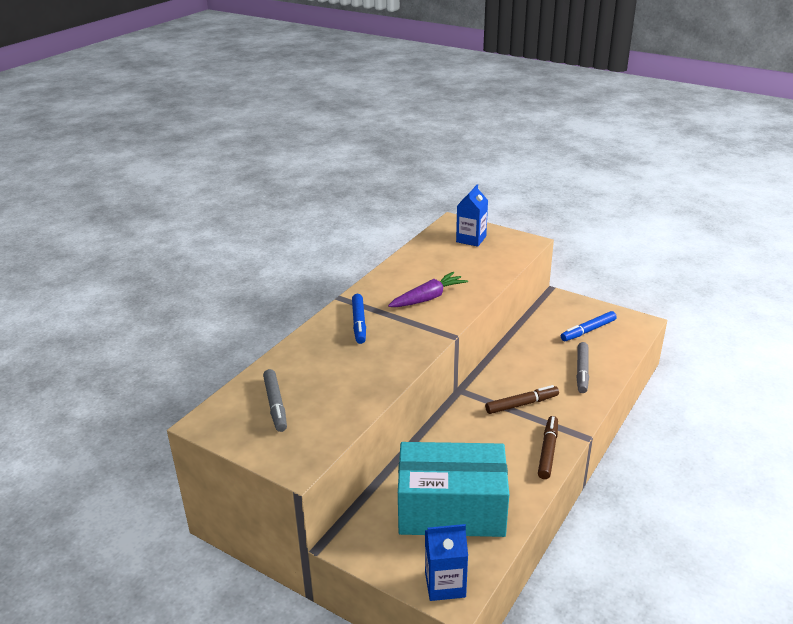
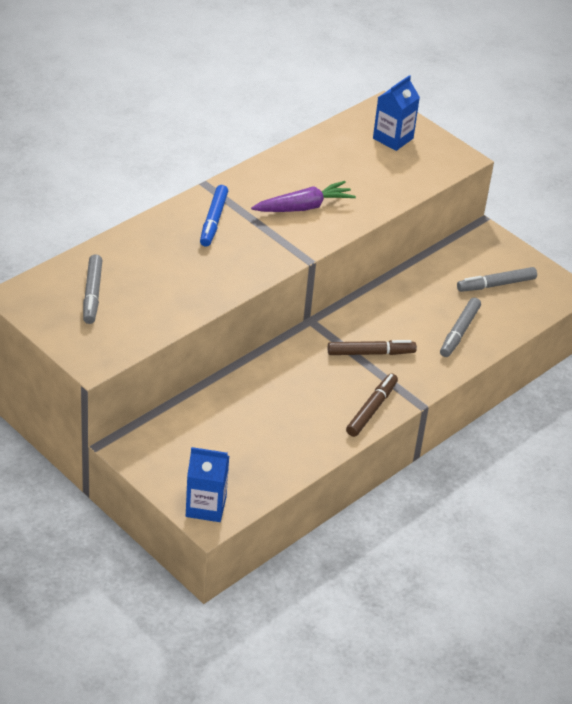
camera: 10 degrees right, 10 degrees up
(451, 509) = (243, 441): turquoise box -> none
(588, 331) = (496, 285): blue marker -> grey marker

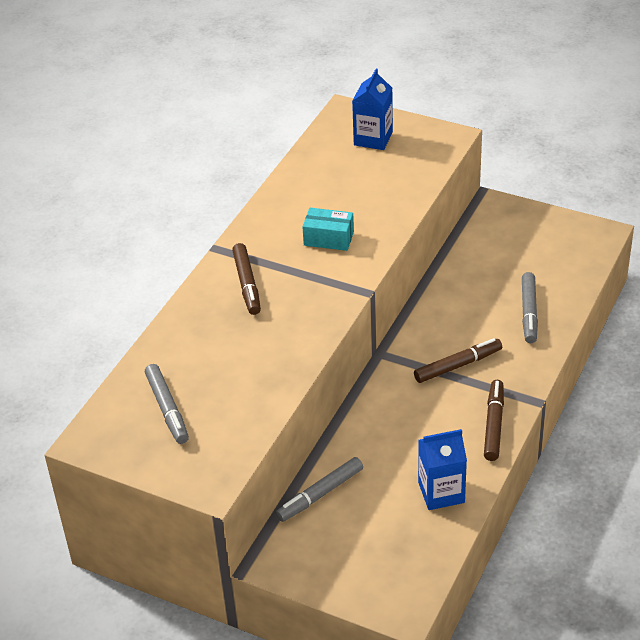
camera: 15 degrees left, 0 degrees up
(206, 506) = (391, 596): blue carton -> blue carton (441, 492)
(213, 221) = (247, 284): blue marker -> brown marker
(303, 207) = (328, 238): purple carrot -> turquoise box
(496, 285) = (534, 252): grey marker -> grey marker (320, 494)

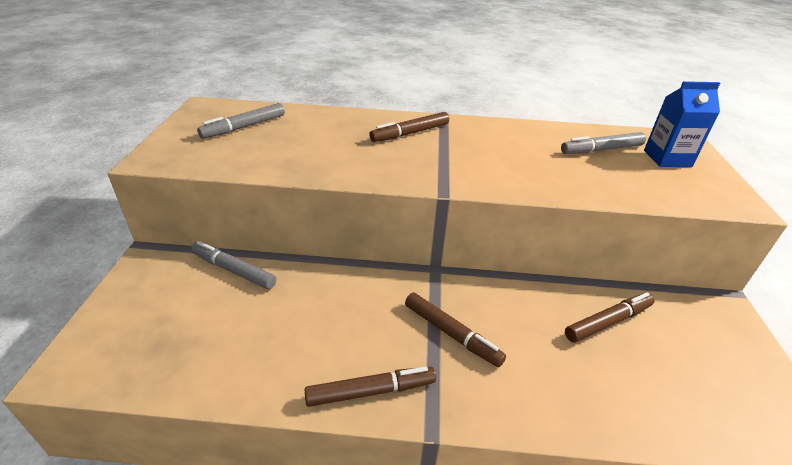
camera: 65 degrees right, 5 degrees down
(328, 238) = (502, 160): turquoise box -> none
(441, 492) = (247, 364): blue carton -> none
(481, 274) = (608, 322): none -> brown marker
(529, 312) = (583, 385): grey marker -> grey marker (601, 150)

